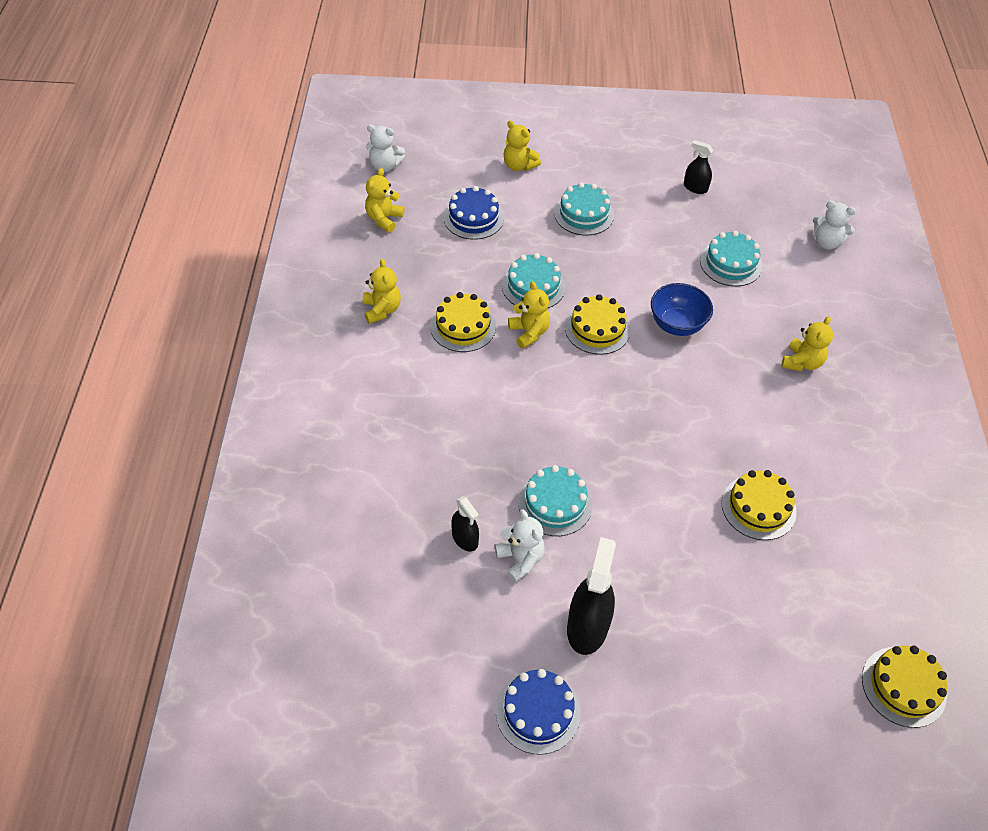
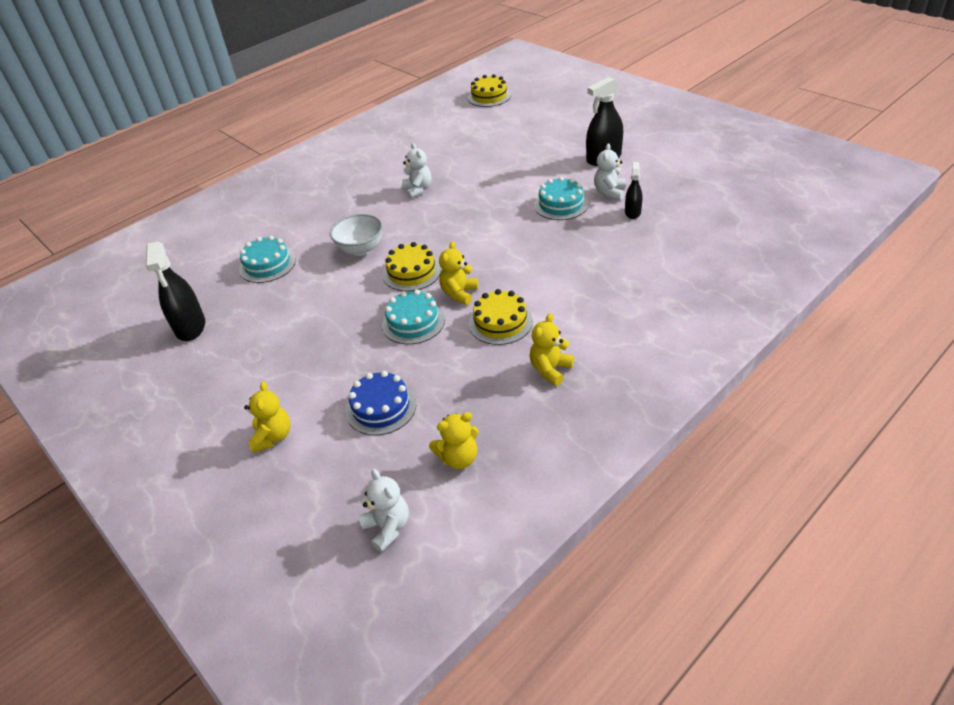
camera: 130 degrees left, 10 degrees down
(538, 711) = (662, 145): blue cake -> none
(584, 214) = (296, 356): turquoise cake -> none
(677, 325) = (361, 249): blue bowl -> white bowl
(695, 188) = (190, 327): black spray bottle -> black spray bottle, size x1.76
(758, 507) = (456, 160): yellow cake -> none
(802, 362) = (329, 199): yellow teddy bear -> none
(826, 242) = (194, 245): white teddy bear -> white teddy bear (418, 190)

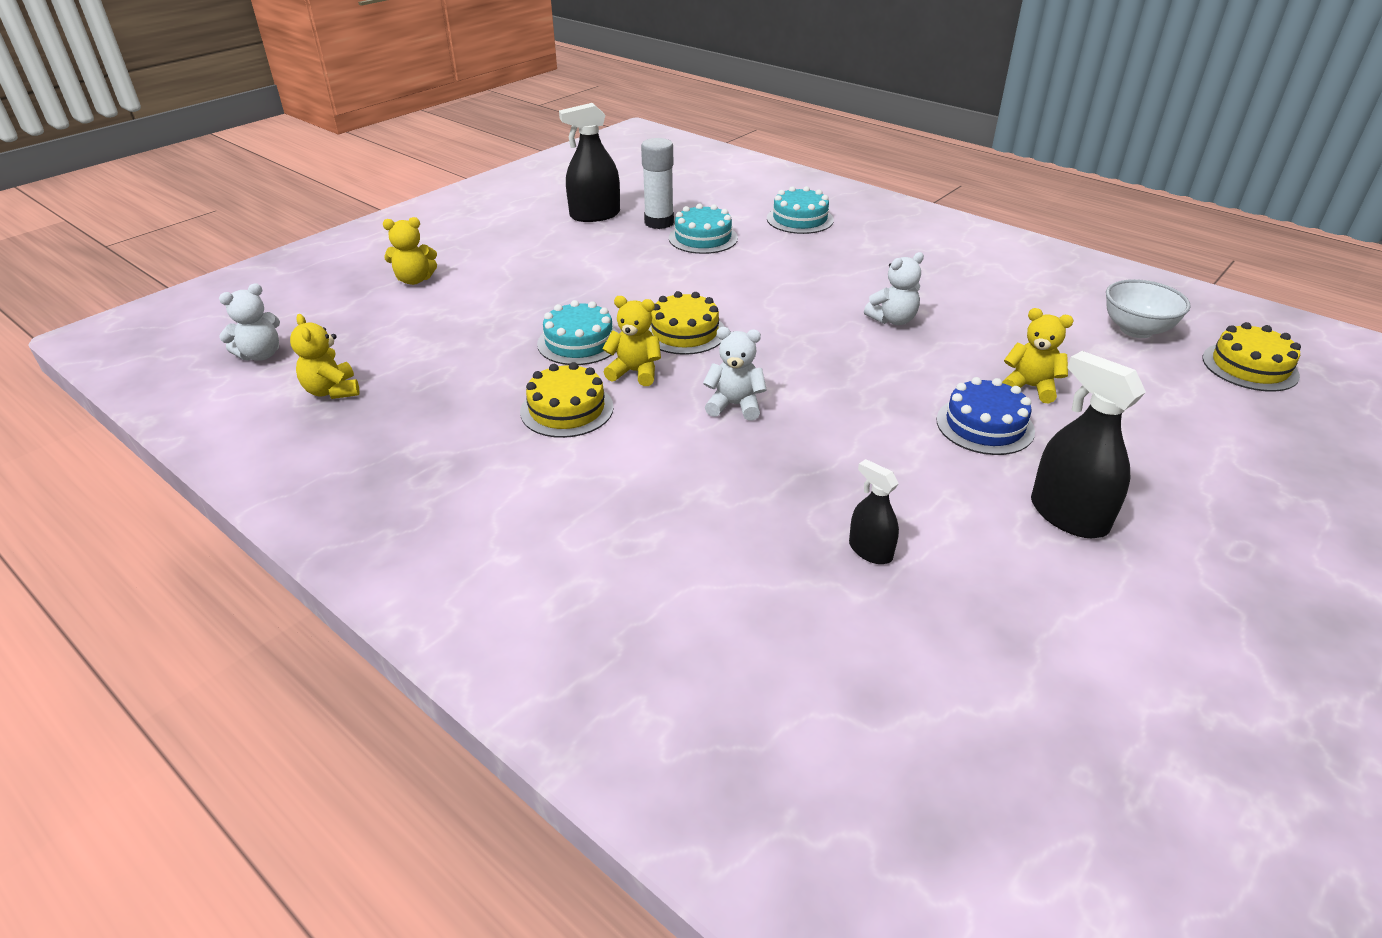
camera: 80 degrees right, 5 degrees down
(226, 288) = (659, 222): none -> white glue stick
(361, 249) = (736, 291): white bowl -> white bowl (1136, 330)
(381, 407) = (433, 335): blue cake -> blue cake (985, 425)
(550, 369) = (458, 455): yellow teddy bear -> yellow teddy bear (1030, 387)
(561, 204) = (881, 460): turquoise cake -> turquoise cake (800, 219)
(609, 192) = (937, 521): white teddy bear -> white teddy bear (735, 405)
(632, 212) = (870, 550): black spray bottle -> black spray bottle turned 135 degrees counterclockwise

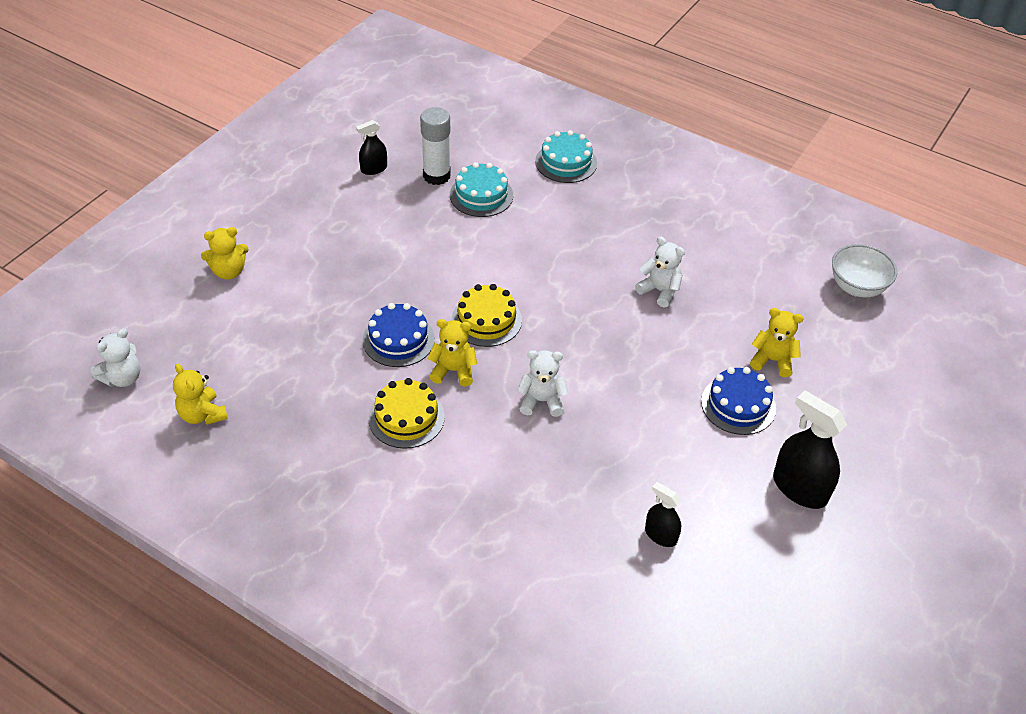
camera: 10 degrees left, 10 degrees up
(579, 342) = (398, 339): turquoise cake -> blue cake
(595, 215) = (374, 169): black spray bottle -> black spray bottle, size x0.57
(893, 320) = (659, 291): white teddy bear -> white teddy bear turned 105 degrees counterclockwise
(1249, 366) = (941, 323): yellow cake -> none

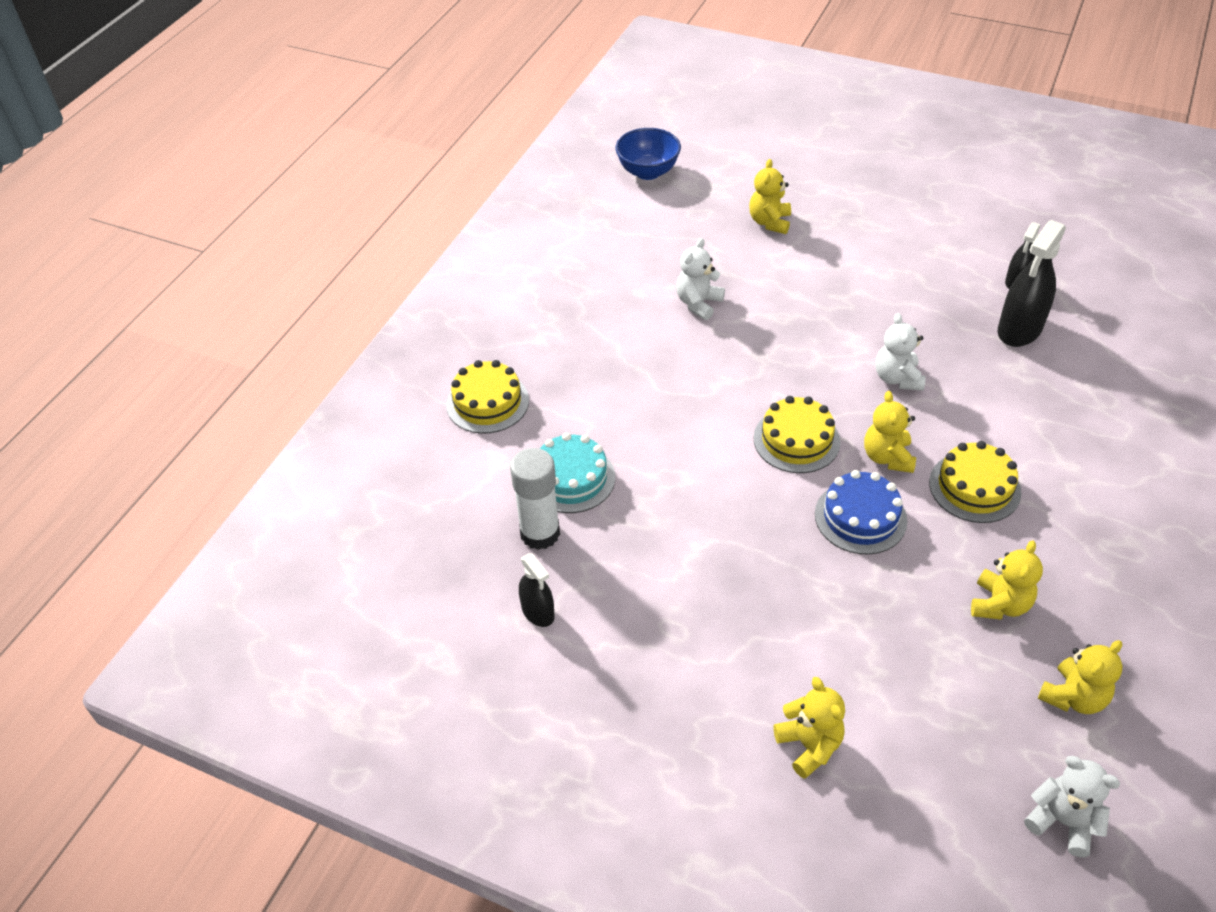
camera: 95 degrees left, 0 degrees up
(292, 398) = (999, 604): none -> yellow teddy bear
(566, 162) = (487, 402): turquoise cake -> yellow cake
(738, 405) = (837, 242): blue cake -> none
(799, 488) = (918, 203): black spray bottle -> black spray bottle (1019, 329)
(857, 287) = (648, 172): white bowl -> blue bowl

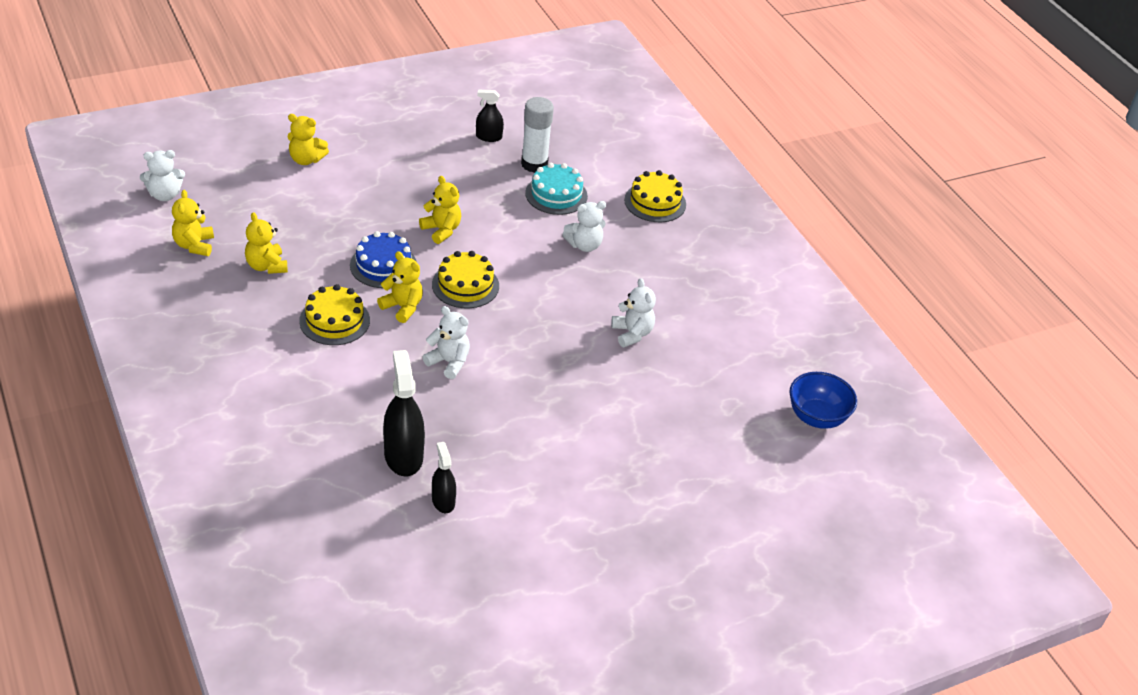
camera: 125 degrees right, 5 degrees down
(624, 405) = (584, 245): none -> white teddy bear
(769, 222) = (674, 432): yellow teddy bear -> yellow teddy bear (441, 230)

